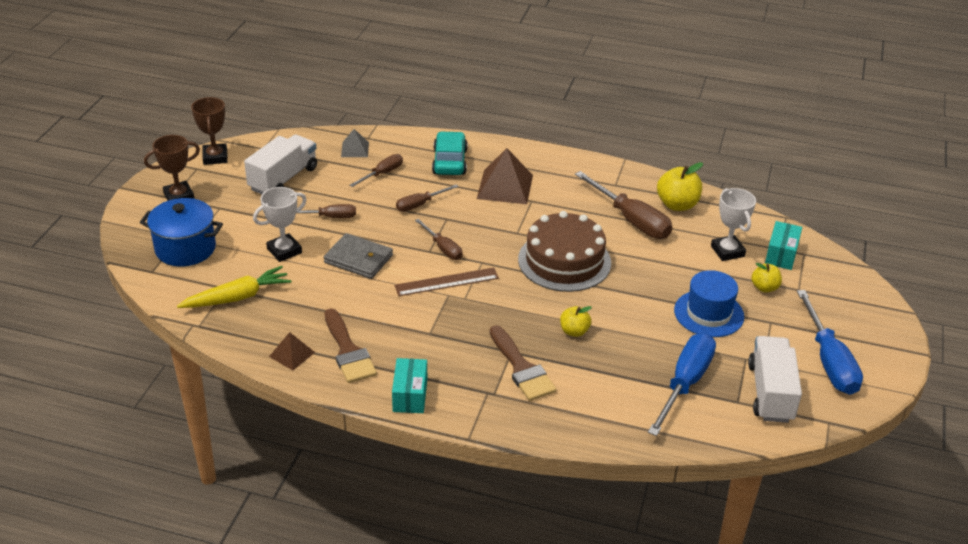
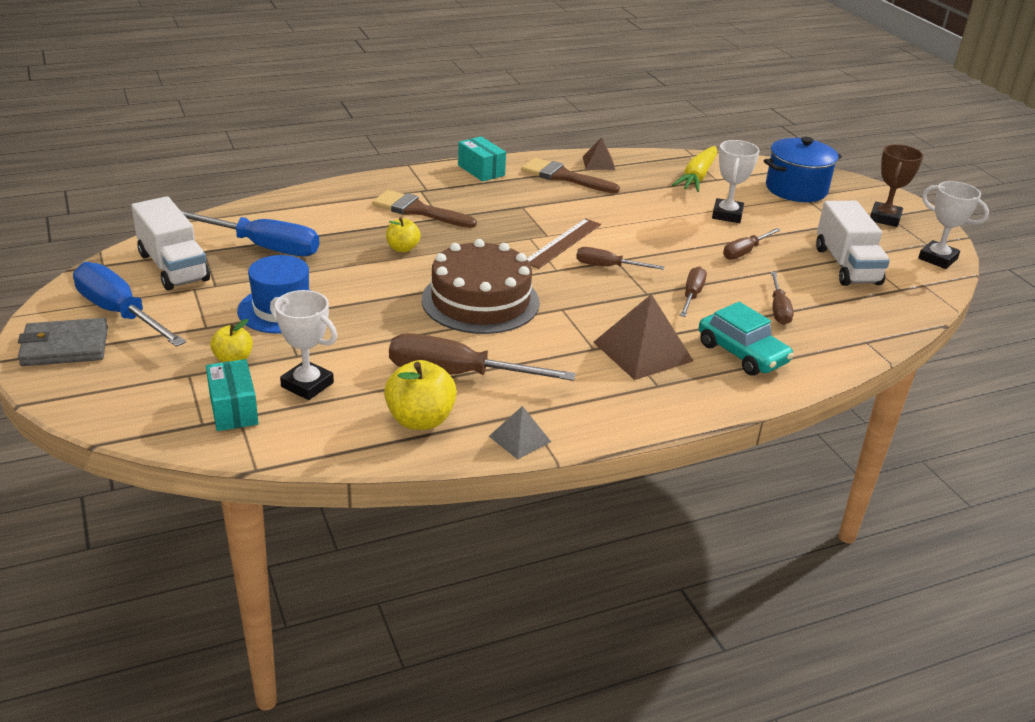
camera: 140 degrees right, 5 degrees down
(215, 157) = (937, 259): brown trophy -> white trophy
(355, 149) = (851, 322): grey pyramid -> grey pyramid (520, 439)
(359, 259) = (661, 231): grey wallet -> grey wallet (65, 347)
(685, 383) = (263, 247): blue screwdriver -> blue screwdriver turned 60 degrees counterclockwise

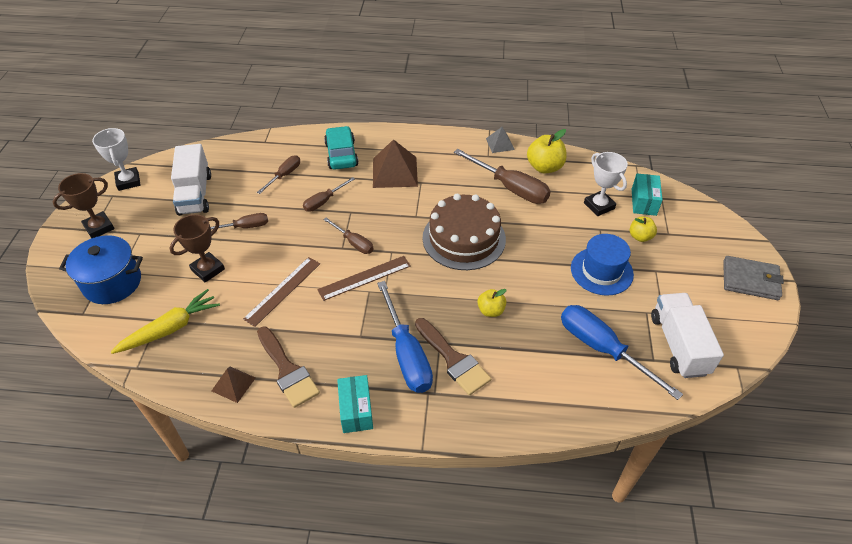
camera: 150 degrees left, 15 degrees up
(120, 313) = (716, 302): blue screwdriver -> blue screwdriver (407, 353)
(633, 217) = (282, 290): none -> brown ruler
(727, 215) = (208, 269): white trophy -> brown trophy
(846, 266) = (195, 194): white truck -> white truck turned 150 degrees clockwise

